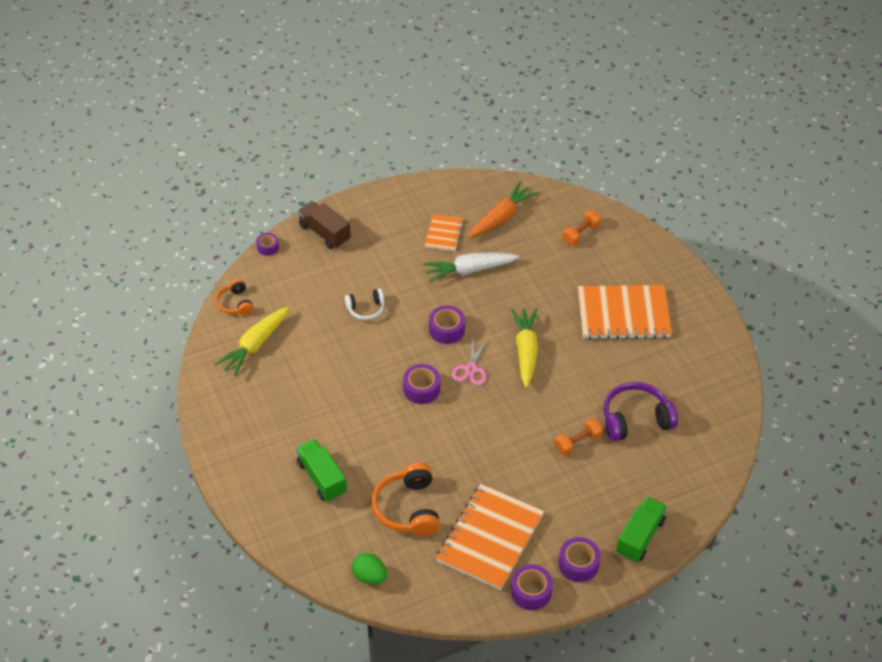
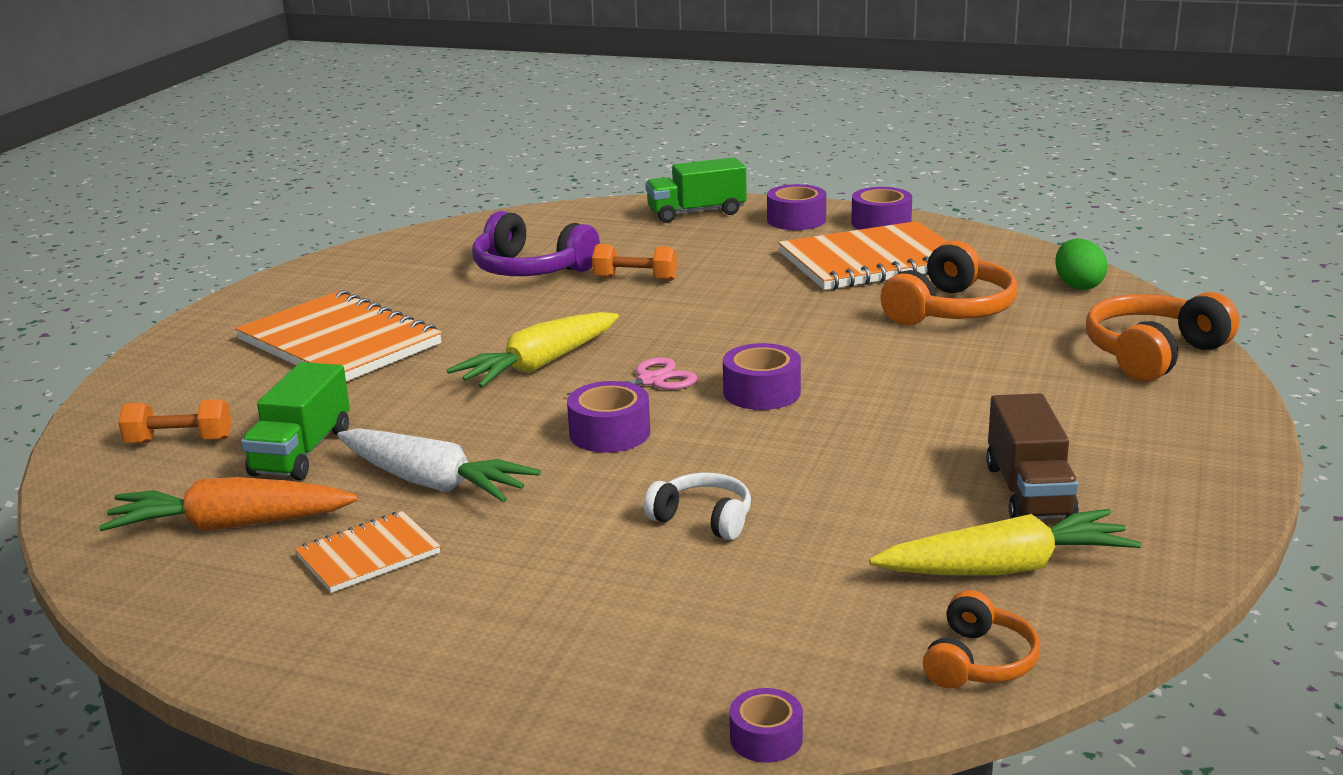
camera: 135 degrees left, 25 degrees down
(292, 523) = (1153, 354): none -> orange headphones
(322, 478) = (1053, 374): green truck -> green truck (302, 452)
(324, 233) = (590, 691): brown truck -> brown truck (1028, 492)

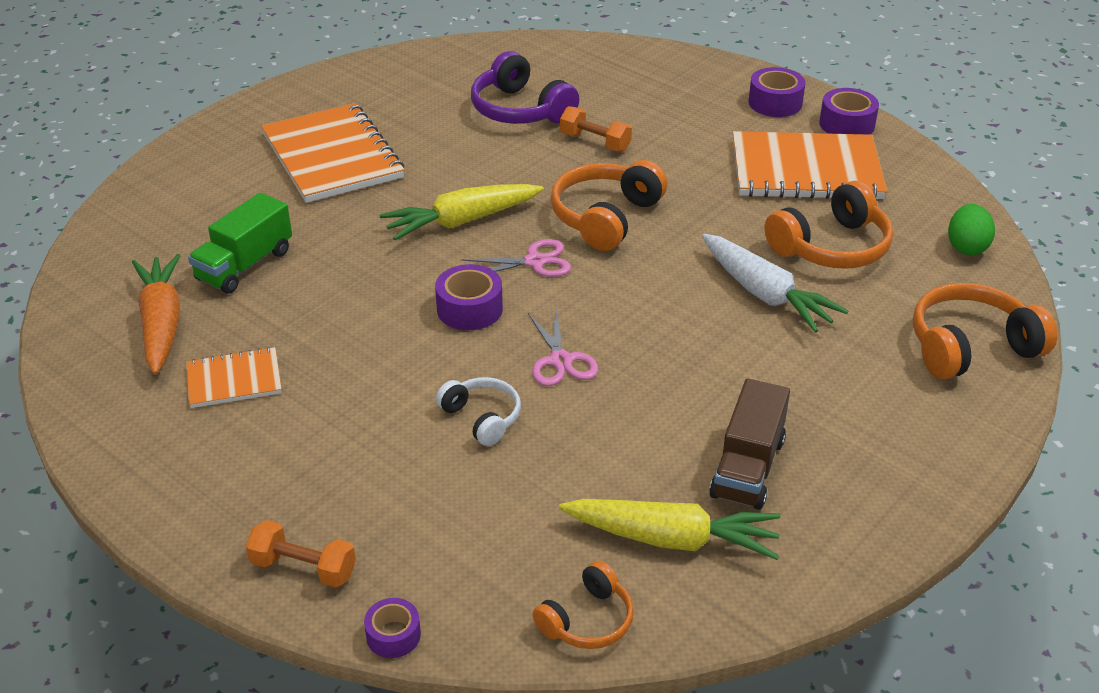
camera: 20 degrees right, 15 degrees up
(179, 441) = (171, 230): orange dumbbell -> orange dumbbell (303, 568)
(231, 525) = (162, 323): orange carrot -> orange carrot turned 60 degrees clockwise
(433, 483) = (315, 323): white carrot -> white carrot (765, 294)
(696, 213) = (696, 73): green truck -> none
(698, 332) = (605, 217): none -> orange headphones
(750, 453) = (560, 361): none -> pink scissors
(762, 392) = (612, 298): purple tape -> none

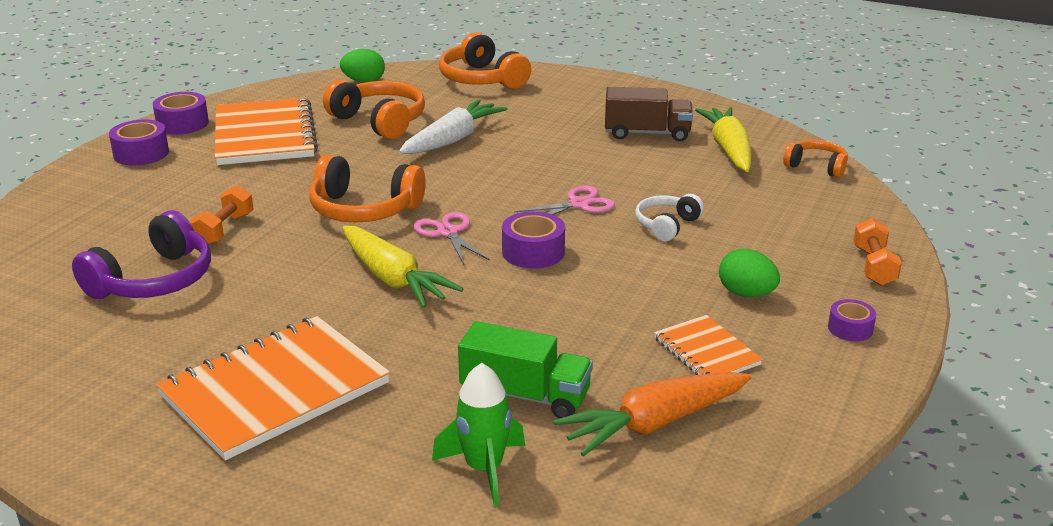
camera: 105 degrees left, 10 degrees down
(176, 233) = (484, 469): none -> green rocket
(310, 438) = (746, 294): none -> green egg
(393, 635) = (892, 223): purple tape -> purple tape (850, 328)

